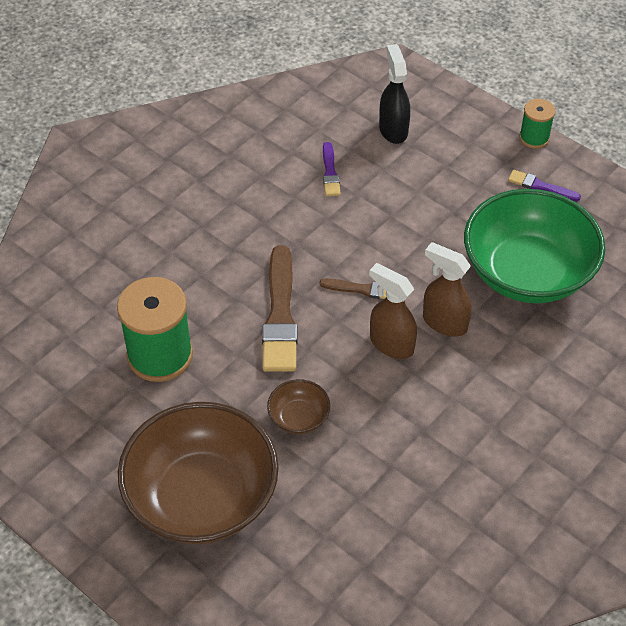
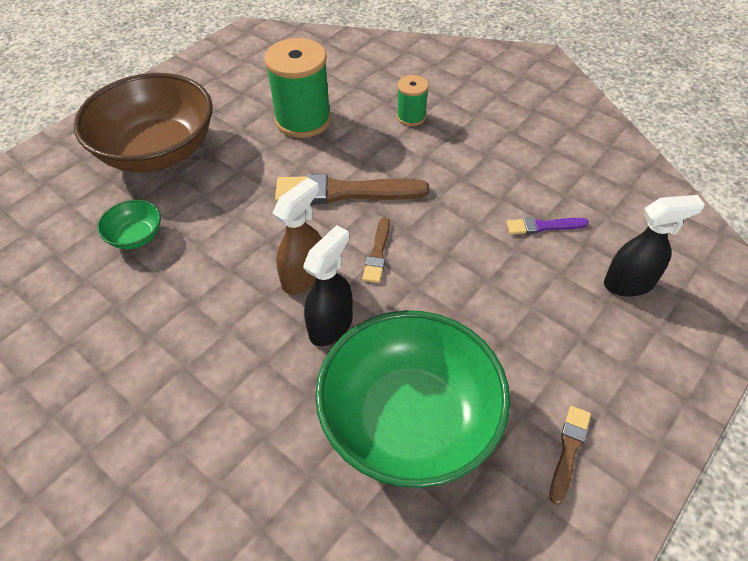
camera: 90 degrees right, 0 degrees up
(299, 417) = (225, 207): brown bowl -> none
(339, 494) = (136, 236): none -> green bowl
(444, 322) = (331, 325): brown spray bottle -> black spray bottle
(534, 138) = (666, 449): green spool -> green spool (411, 117)
(541, 186) = (569, 451): purple brush -> brown brush

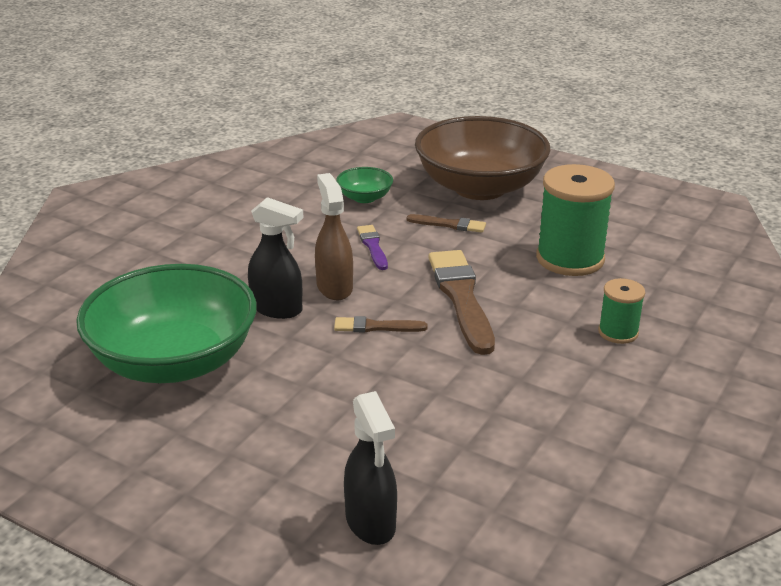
camera: 80 degrees right, 20 degrees down
(304, 277) = (334, 287): brown spray bottle -> brown spray bottle turned 135 degrees counterclockwise
(543, 226) = (453, 448): purple brush -> purple brush (373, 246)
(569, 451) = (136, 463): brown brush -> brown brush (449, 224)

